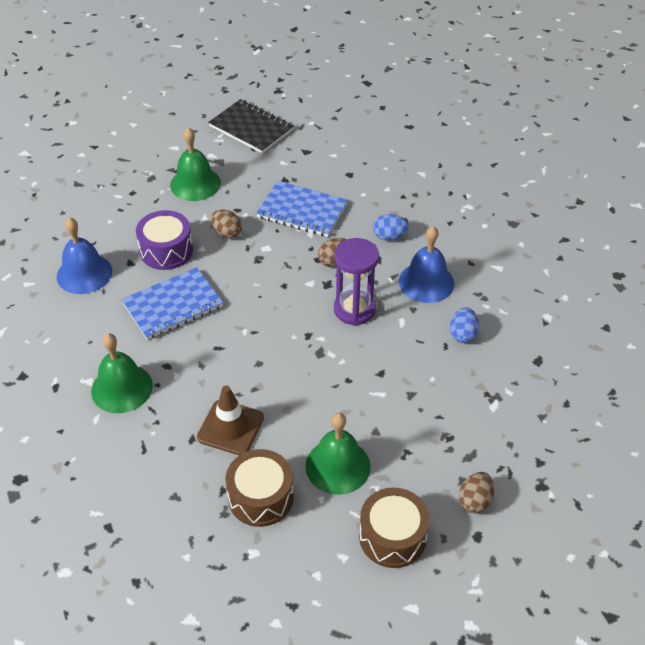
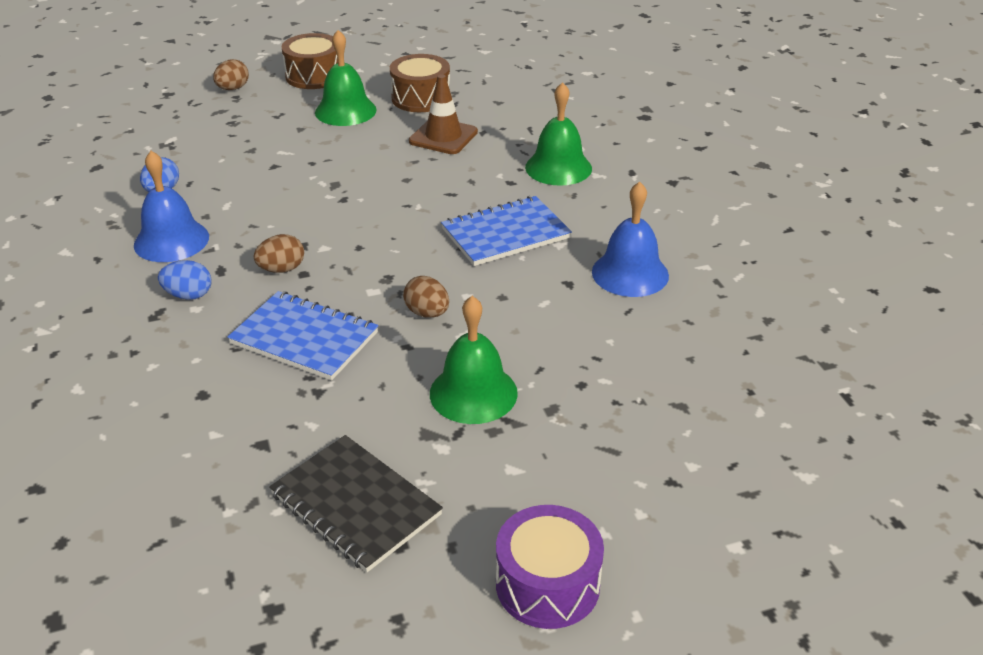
camera: 175 degrees left, 10 degrees down
(166, 250) = (517, 295): purple drum -> purple drum (547, 584)
(354, 309) = (278, 218): purple hourglass -> none

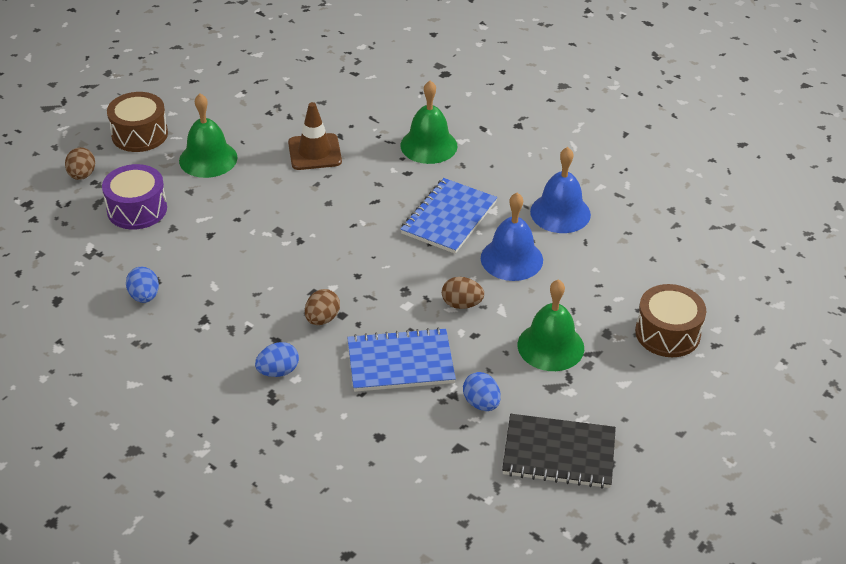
camera: 35 degrees left, 5 degrees up
(171, 240) = (208, 335): blue bell -> blue bell (511, 259)
(335, 413) = (481, 403): none -> blue egg
(421, 98) = (256, 122): brown drum -> brown drum (667, 333)
(547, 584) = (709, 440): purple drum -> purple drum (137, 209)

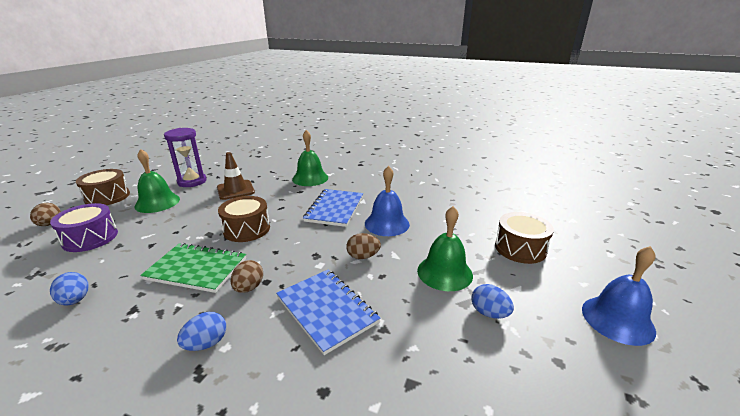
camera: 15 degrees left, 15 degrees down
(252, 121) = (192, 181): none -> purple hourglass
(265, 282) = (196, 269): none -> green notebook
(325, 232) = (246, 229): none -> brown drum
(400, 363) = (326, 310): blue notebook -> blue notebook turned 75 degrees clockwise
(481, 403) = (412, 331): blue egg -> blue egg (489, 313)
(559, 453) = (508, 364): black notebook -> none
(560, 213) = (405, 196): blue bell -> blue bell (617, 319)

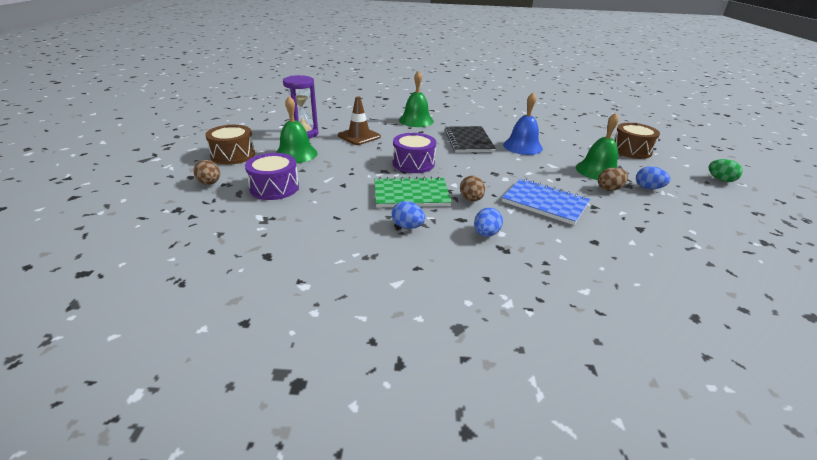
camera: 20 degrees left, 5 degrees up
(75, 300) = (338, 229): blue egg -> blue egg (407, 226)
(246, 229) = (413, 163): brown drum -> purple drum
(335, 209) = (468, 141): blue notebook -> black notebook
(363, 256) = (531, 169): brown egg -> brown egg (609, 189)
(617, 319) = (720, 180): blue bell -> green egg

